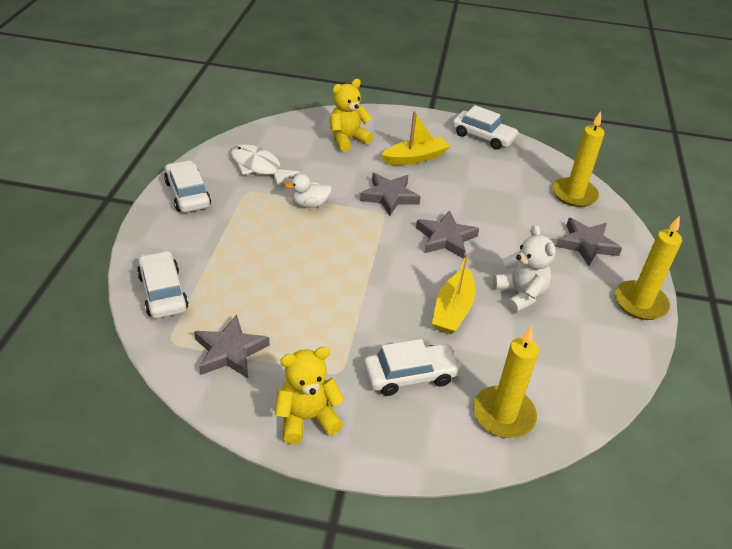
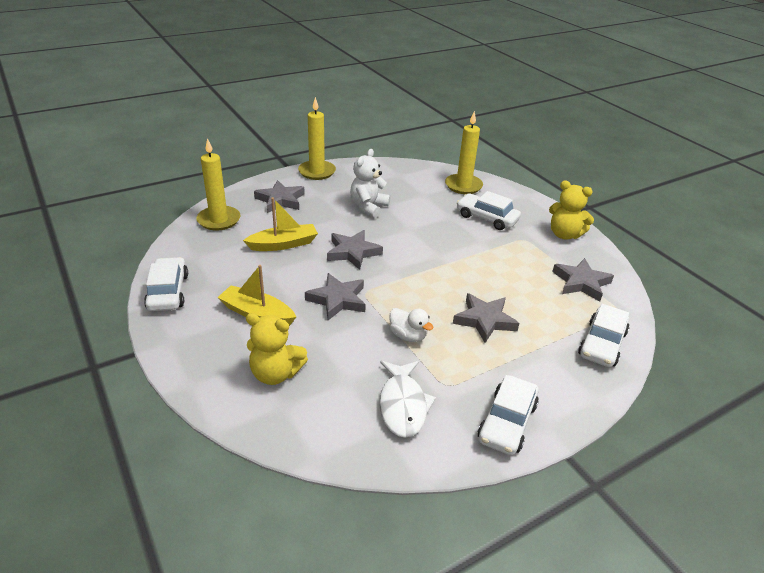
camera: 130 degrees left, 5 degrees down
(273, 250) = (484, 320): none -> grey star
(453, 310) = (418, 223): yellow boat -> yellow boat (283, 244)

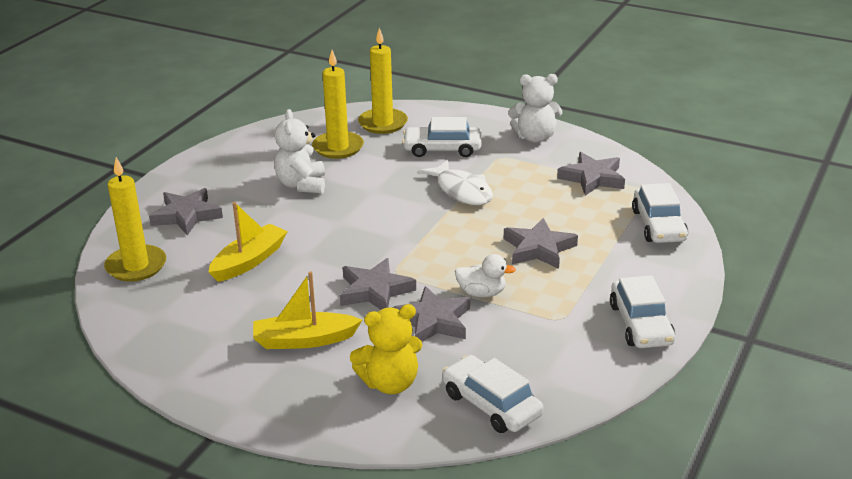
camera: 30 degrees left, 5 degrees down
(168, 292) = (172, 363): white car -> white car (491, 404)
(317, 172) = (193, 167): yellow candle -> yellow candle (338, 147)
(353, 252) = (338, 238): grey star -> grey star (433, 321)
(403, 405) = (539, 353): white fish -> white fish (462, 191)
(564, 234) = (535, 137): yellow teddy bear -> white teddy bear

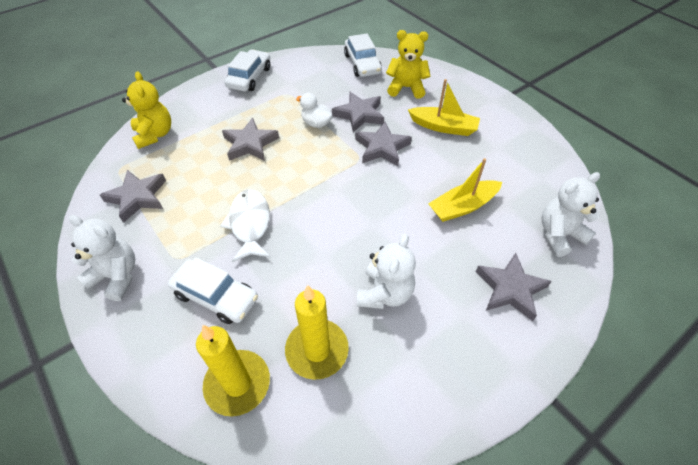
camera: 155 degrees left, 20 degrees up
(136, 266) = (559, 235): yellow candle -> white teddy bear
(658, 225) = (154, 135): white car -> yellow teddy bear

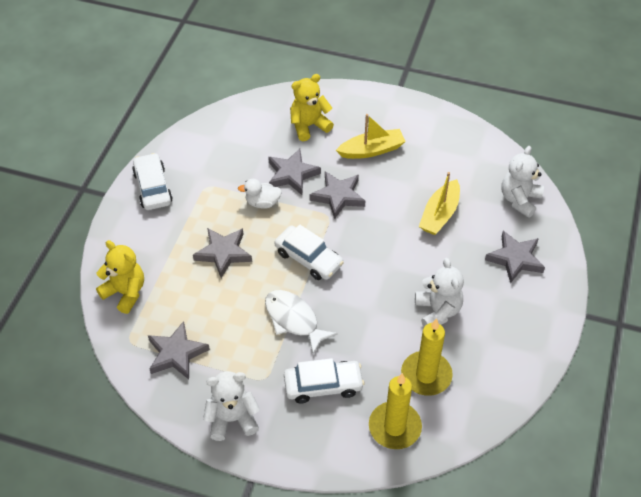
camera: 35 degrees left, 0 degrees up
(362, 64) = (247, 119): white car -> white car (308, 258)

